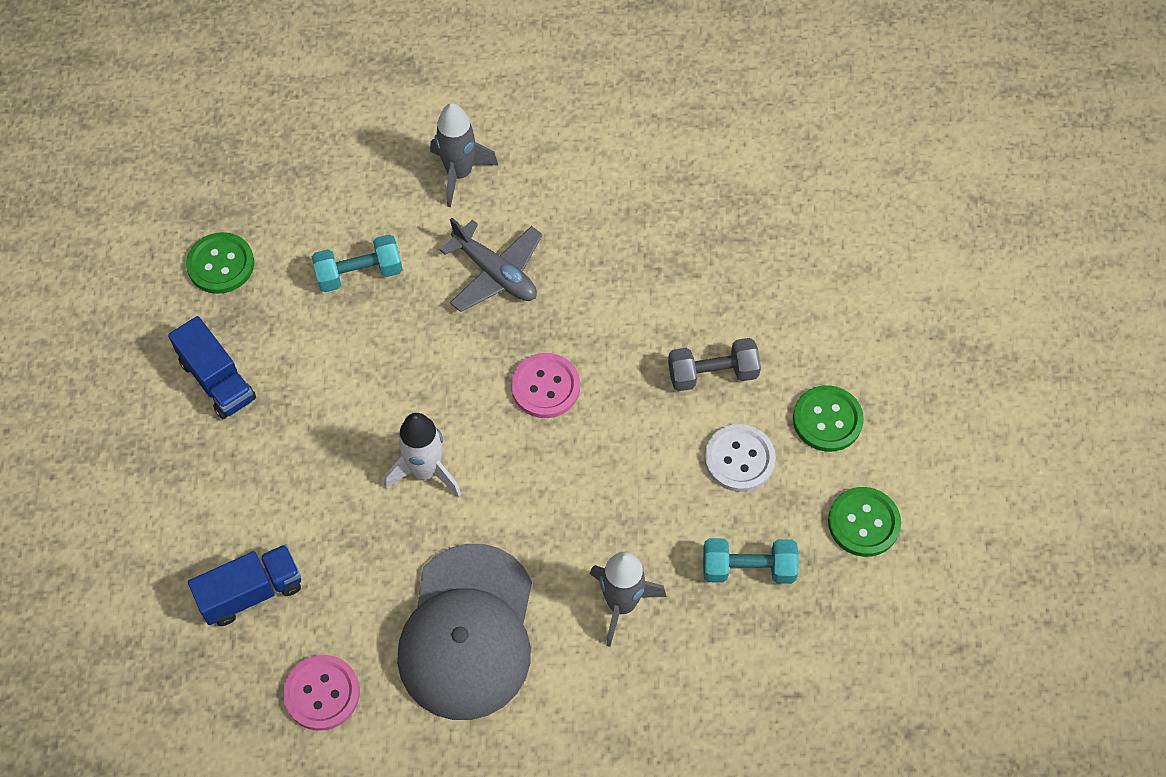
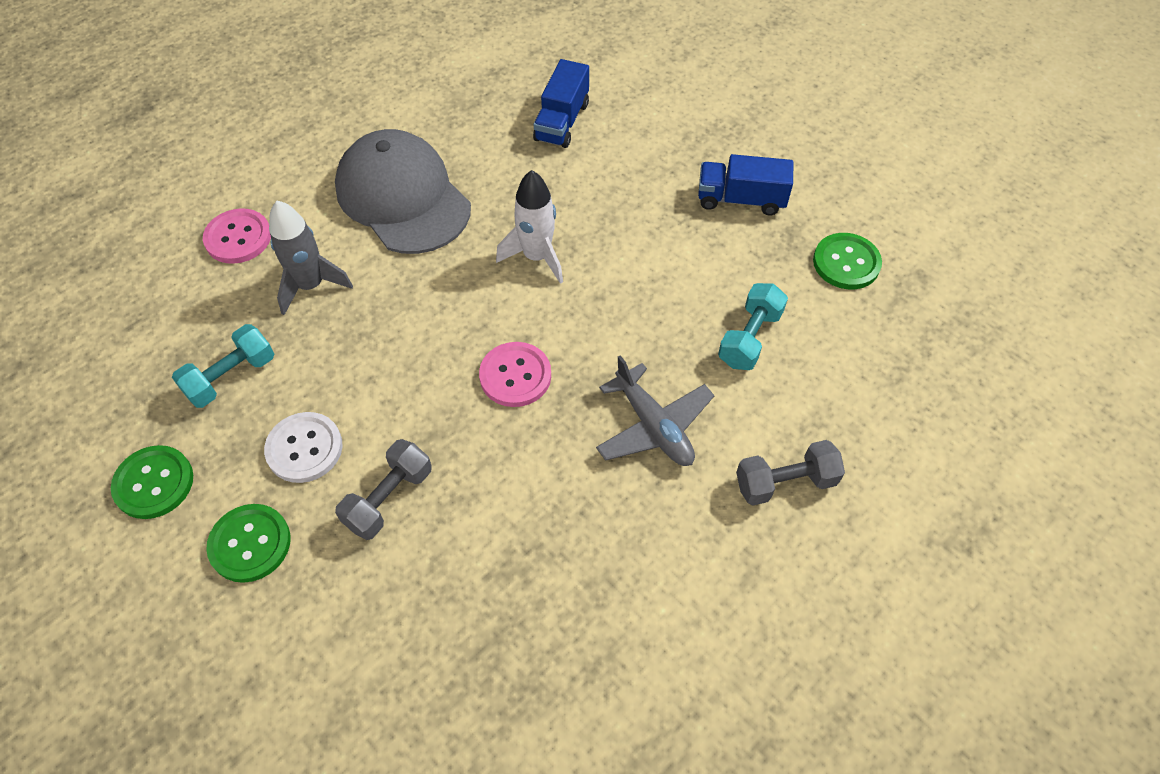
camera: 135 degrees right, 5 degrees down
(322, 693) = (459, 111): pink button -> pink button (238, 238)
(459, 173) = (785, 482): grey rocket -> grey dumbbell
(495, 273) = (653, 426): grey plane -> grey plane turned 120 degrees counterclockwise

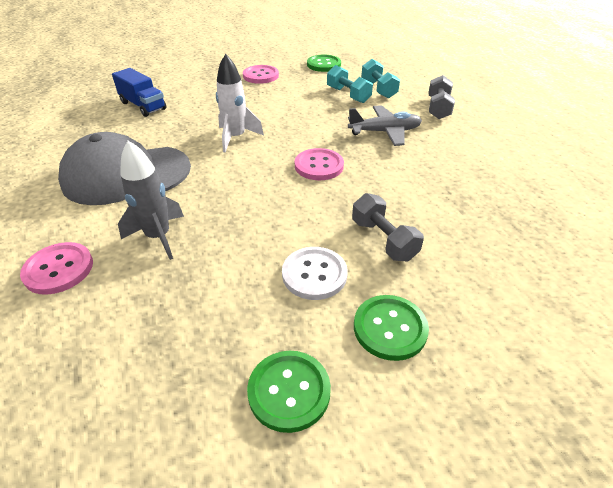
camera: 65 degrees left, 15 degrees down
(231, 377) = (208, 306): turquoise dumbbell -> turquoise dumbbell (378, 89)
(741, 199) = (261, 76): blue truck -> pink button

